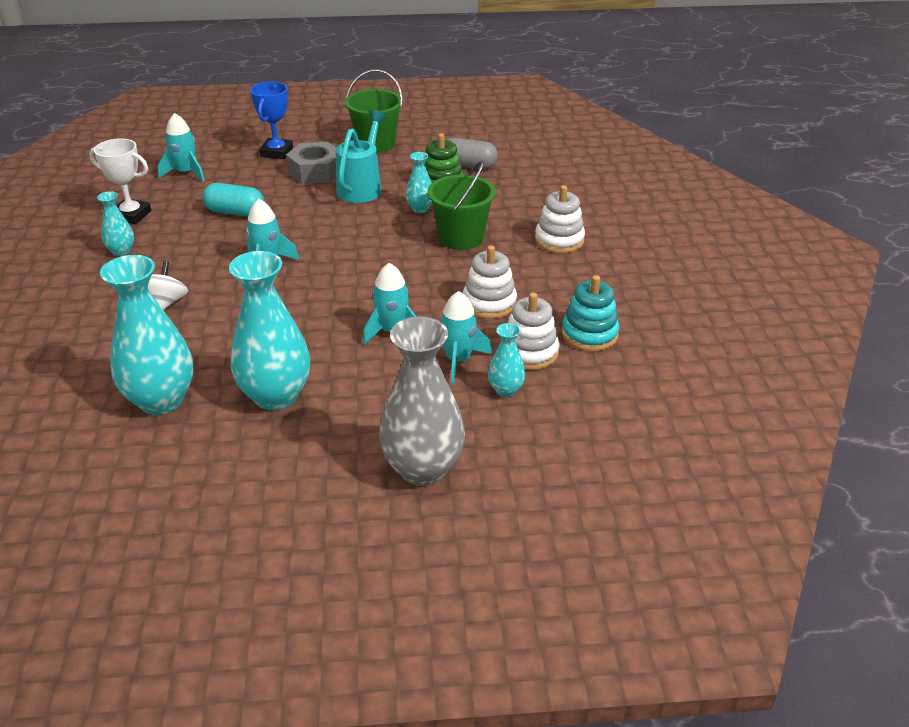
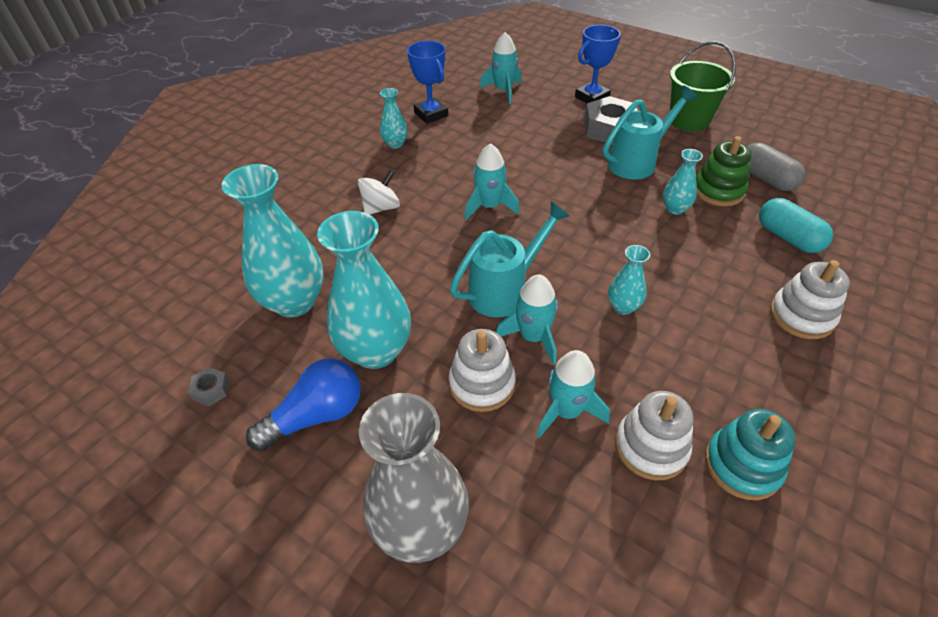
camera: 40 degrees right, 10 degrees up
(131, 215) = (431, 114): white trophy -> blue trophy
(155, 488) = (211, 390): none -> grey nut
(235, 212) = (508, 143): turquoise capsule -> turquoise capsule (788, 237)
(272, 456) = (316, 416): none -> blue light bulb
(341, 313) = (504, 291): none -> turquoise watering can
(461, 238) = (690, 261): green bucket -> none
(489, 303) = (656, 357): white stacking toy -> white stacking toy (482, 384)
(505, 390) = (584, 482): turquoise vase -> turquoise vase (623, 307)

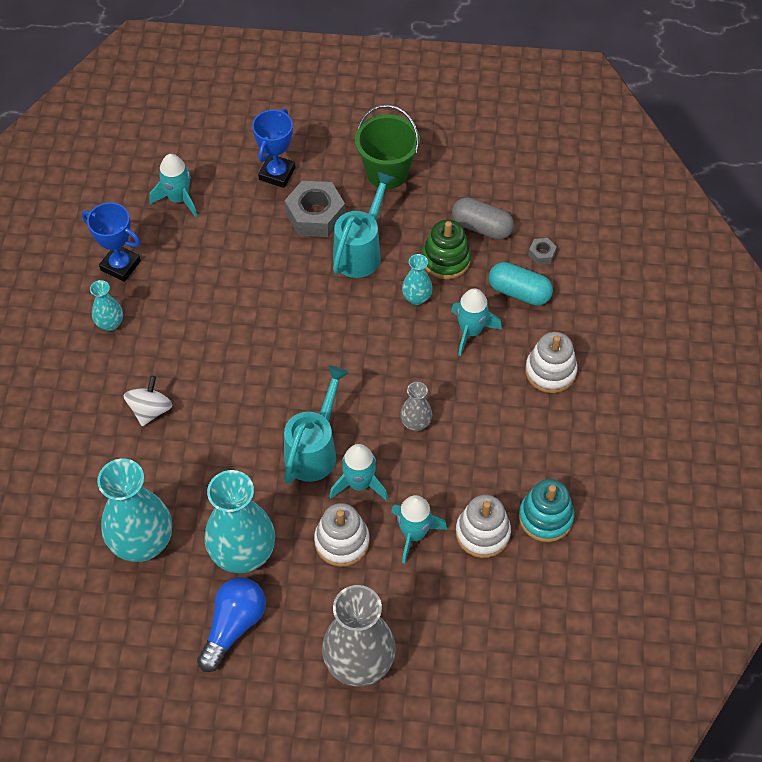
camera: 30 degrees left, 10 degrees up
(211, 390) = (134, 647): grey nut -> grey nut (541, 254)
(489, 206) = (251, 365): turquoise rocket -> turquoise rocket (470, 331)
(623, 307) = (415, 423): turquoise vase -> grey vase

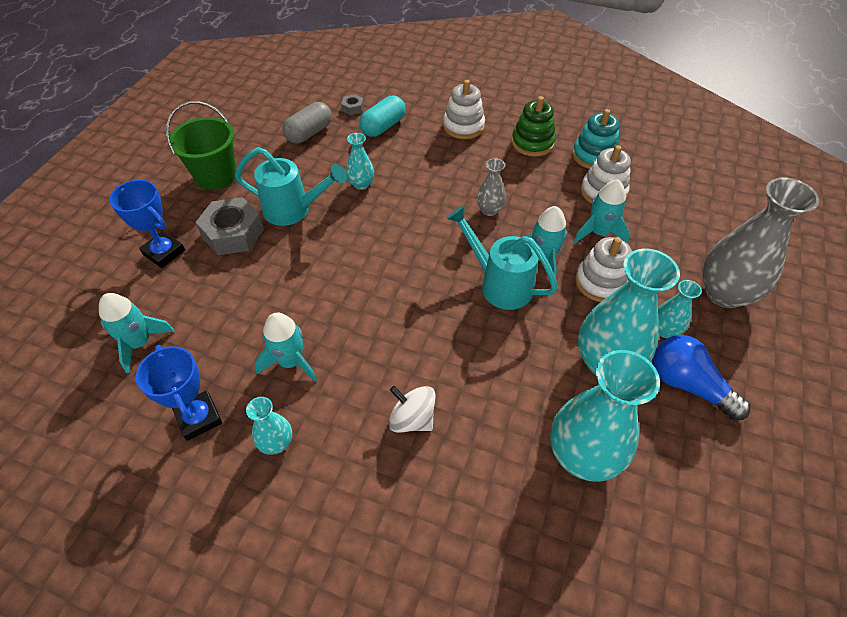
camera: 75 degrees left, 5 degrees down
(120, 265) = (199, 418): blue trophy -> blue trophy turned 75 degrees counterclockwise
(294, 604) = (664, 330): none -> turquoise vase
(360, 252) = (293, 210): turquoise watering can -> turquoise watering can turned 150 degrees clockwise
(446, 259) = (330, 159): green stacking toy -> green stacking toy (532, 143)
(470, 331) = (409, 160): turquoise rocket -> turquoise rocket (291, 362)

